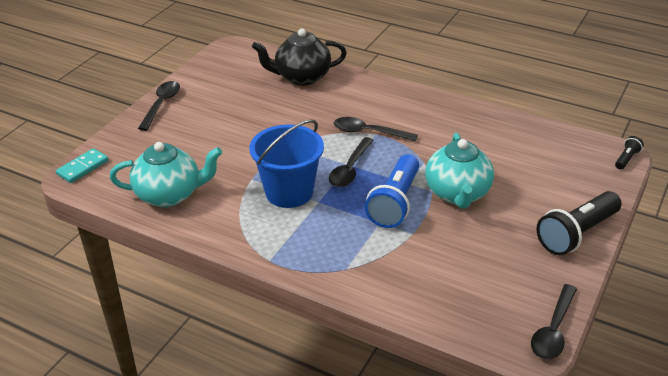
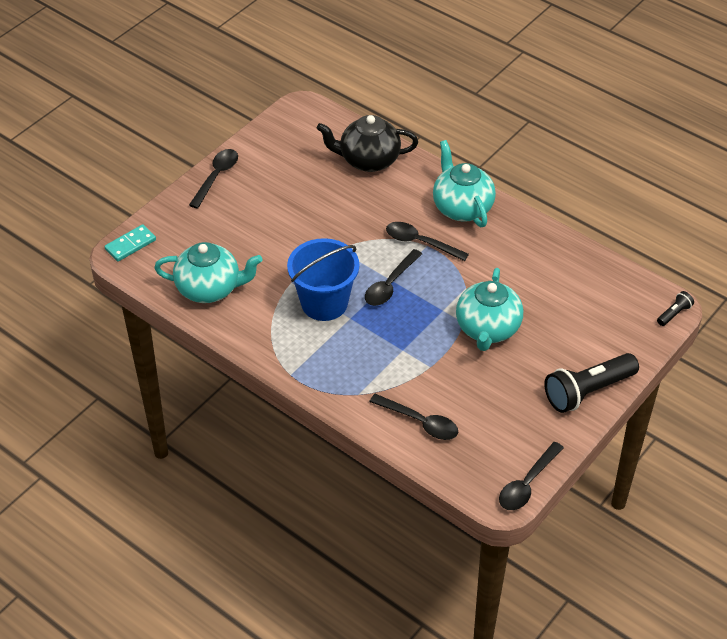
camera: 10 degrees right, 10 degrees up
(395, 202) = (423, 330): blue flashlight -> none
(398, 102) = (462, 207): none -> turquoise teapot
(418, 286) = (420, 422): none -> black spoon

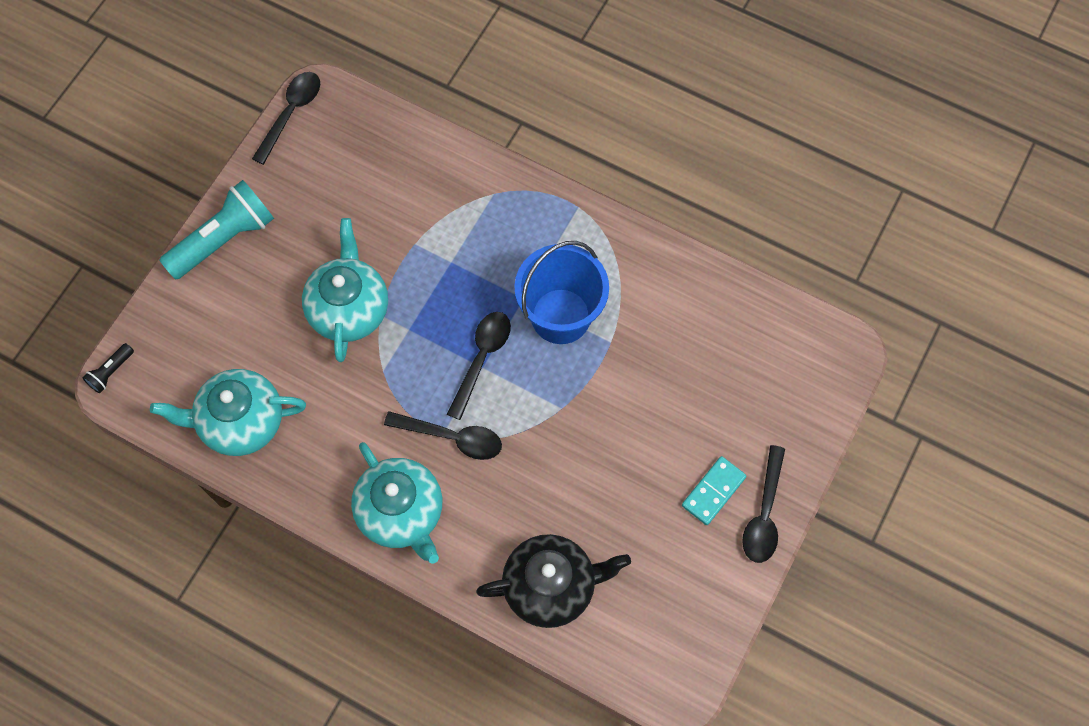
camera: 170 degrees right, 20 degrees up
(130, 244) = (838, 369): turquoise domino -> turquoise domino (713, 491)
(210, 289) = (711, 314): turquoise teapot -> turquoise teapot (241, 422)
(420, 422) = (417, 168): black spoon -> none
(588, 391) = (224, 239): black flashlight -> turquoise flashlight

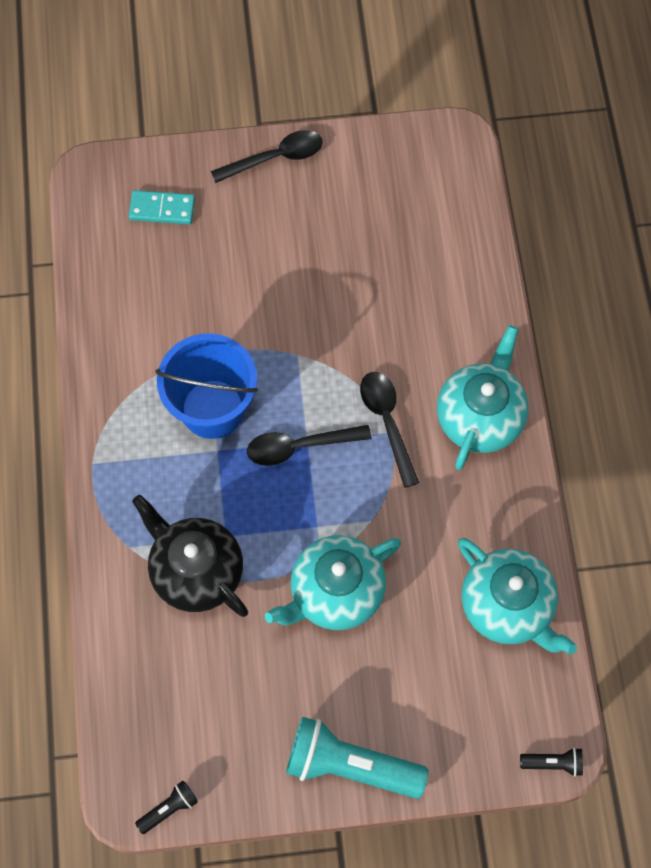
camera: 125 degrees left, 0 degrees up
(291, 113) = (169, 808): black spoon -> black flashlight
(551, 586) = (449, 269): black teapot -> black teapot (196, 571)
(713, 491) = (284, 202): turquoise domino -> turquoise domino (162, 209)

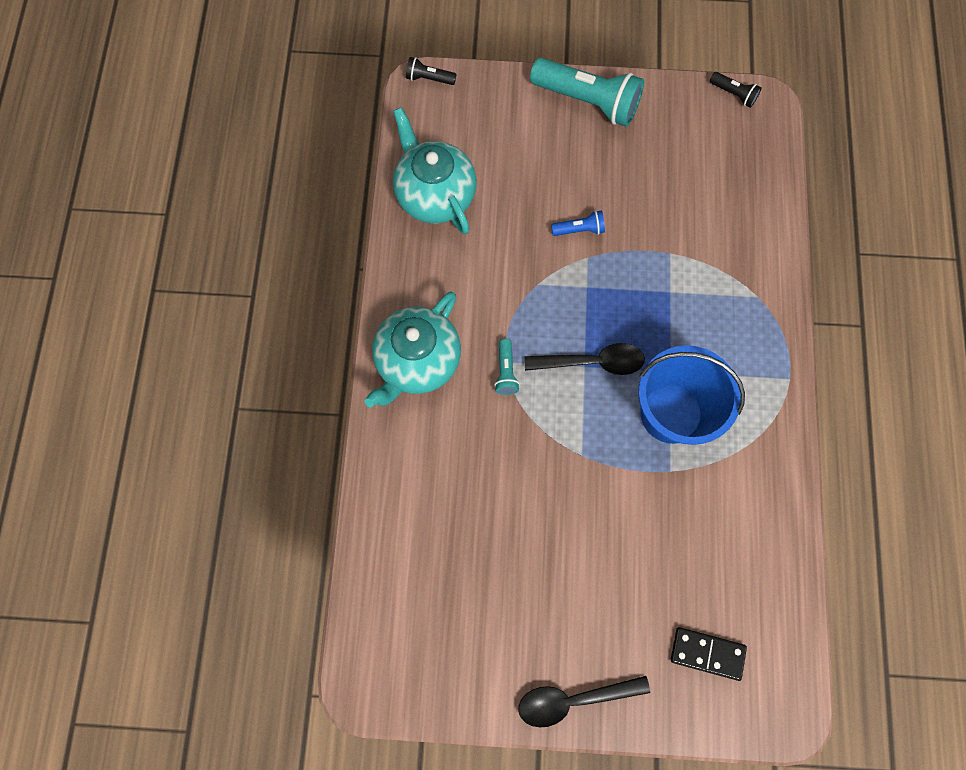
camera: 170 degrees left, 5 degrees up
(162, 209) = (707, 653): turquoise domino -> black domino
(169, 808) = (733, 94): black flashlight -> black flashlight turned 120 degrees counterclockwise
(196, 571) = (698, 266): black teapot -> none
(335, 592) = (579, 229): turquoise teapot -> blue flashlight
(387, 422) = (505, 371): black spoon -> turquoise flashlight

